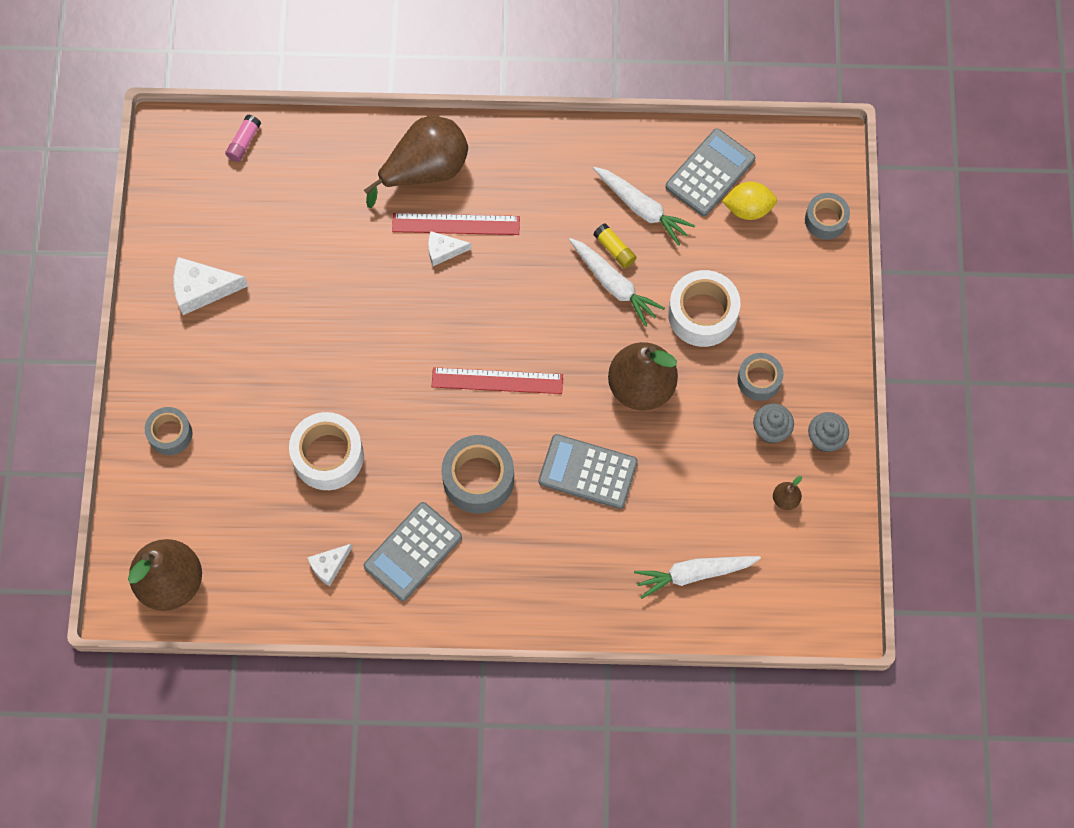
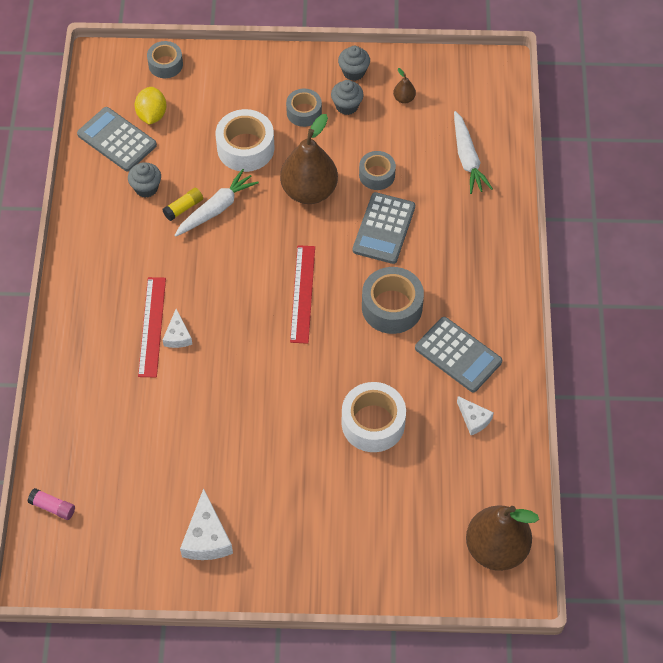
camera: 90 degrees left, 10 degrees down
(170, 434) = (353, 557): grey tape -> grey tape (377, 175)
(425, 170) = (96, 352): brown pear -> none
(642, 208) = (146, 188): white carrot -> grey cupcake

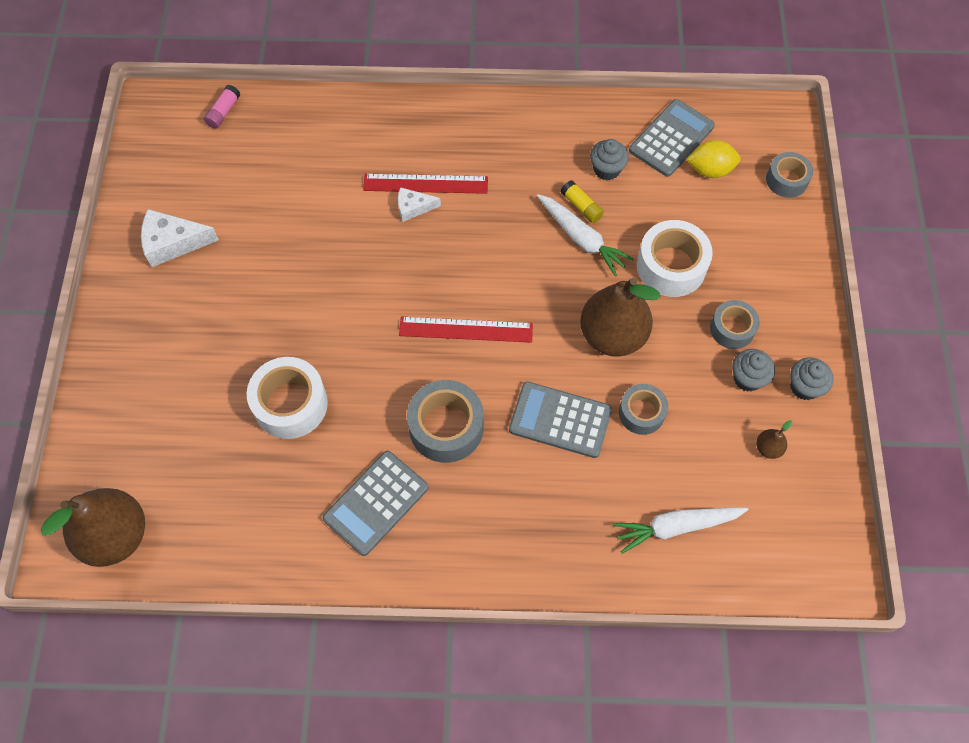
camera: 90 degrees right, 5 degrees up
(474, 419) = (286, 518): white cheese -> none

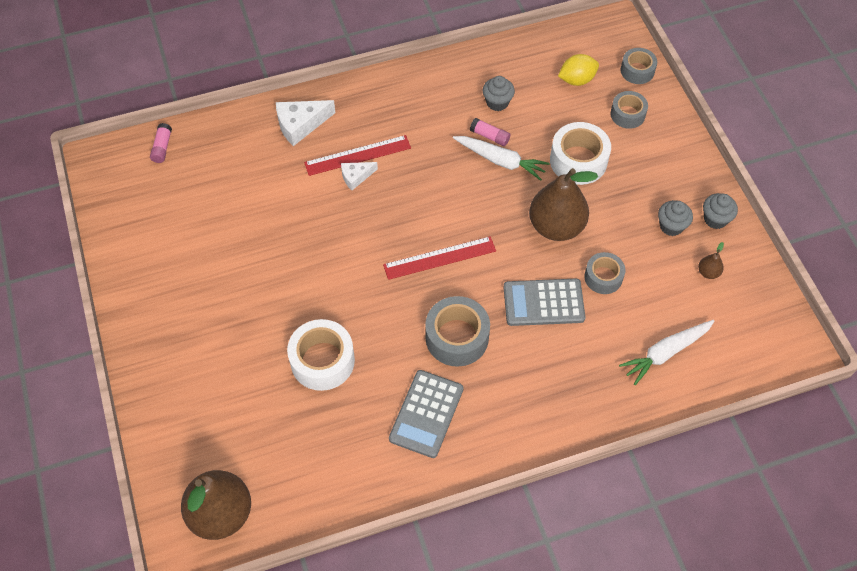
camera: 20 degrees left, 5 degrees down
(173, 243) = (165, 265): white cheese -> white cheese (300, 125)
(581, 206) = (490, 136): yellow glue stick -> pink glue stick
(671, 138) = (537, 65): grey calculator -> none
(732, 329) = (644, 193): grey tape -> grey tape (627, 114)

